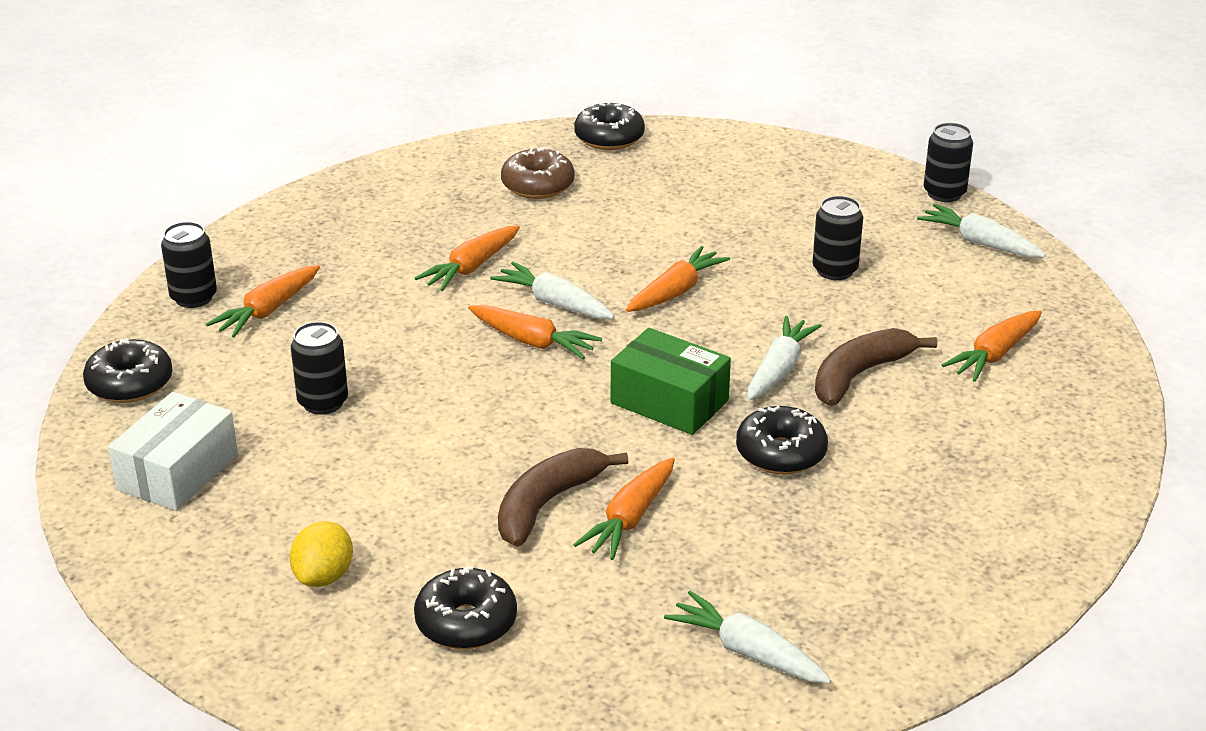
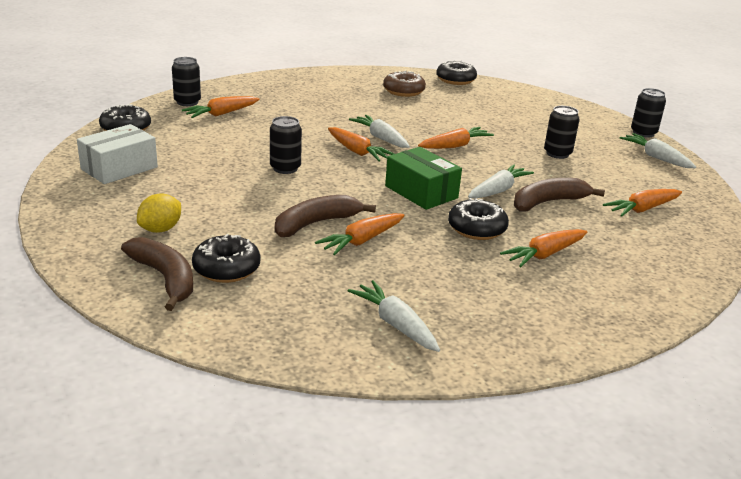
camera: 15 degrees right, 5 degrees down
(323, 402) = (221, 155): black can -> black can (285, 168)
(389, 663) = (165, 279): none -> brown banana
(471, 268) = (344, 116): orange carrot -> orange carrot (544, 255)

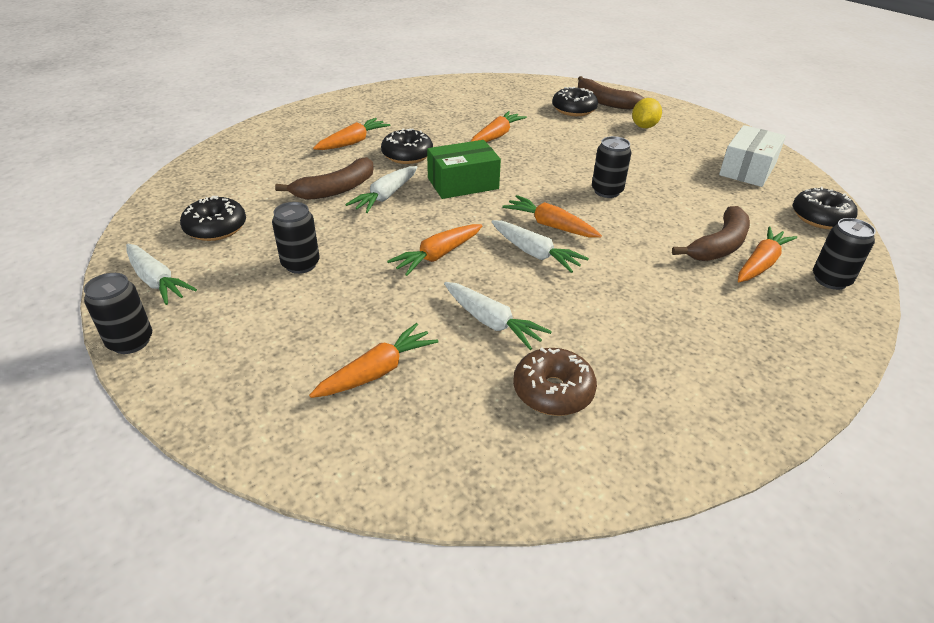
camera: 170 degrees right, 10 degrees up
(316, 223) = (538, 144): brown banana -> brown banana (719, 245)
(395, 324) = (454, 95): white carrot -> white carrot (492, 322)
(421, 192) = (463, 183): green box -> green box turned 60 degrees counterclockwise
(455, 80) = (462, 476): black donut -> black donut (216, 228)
(642, 209) = (238, 194): orange carrot -> orange carrot (377, 371)

